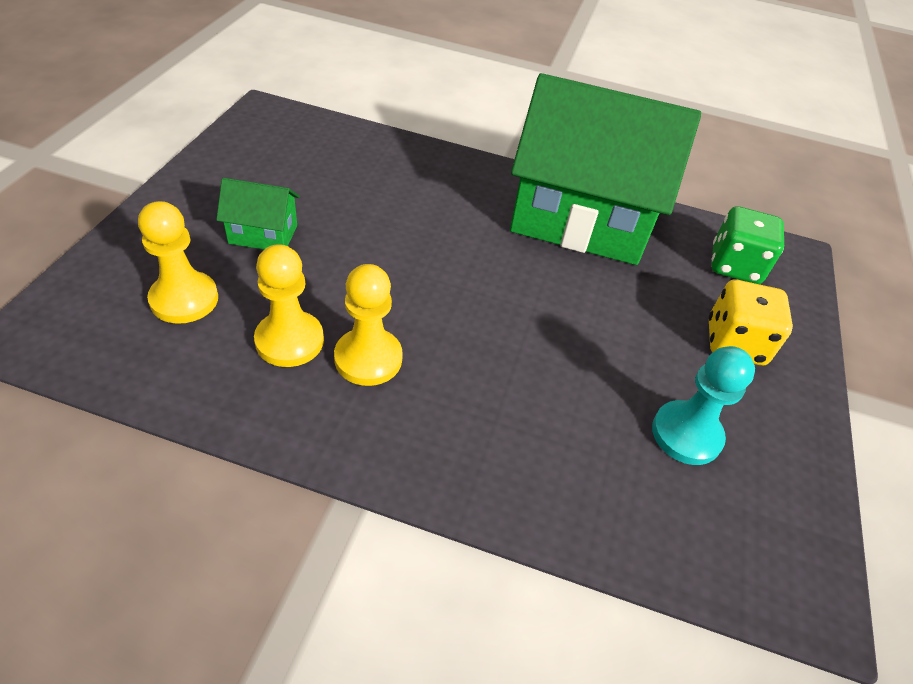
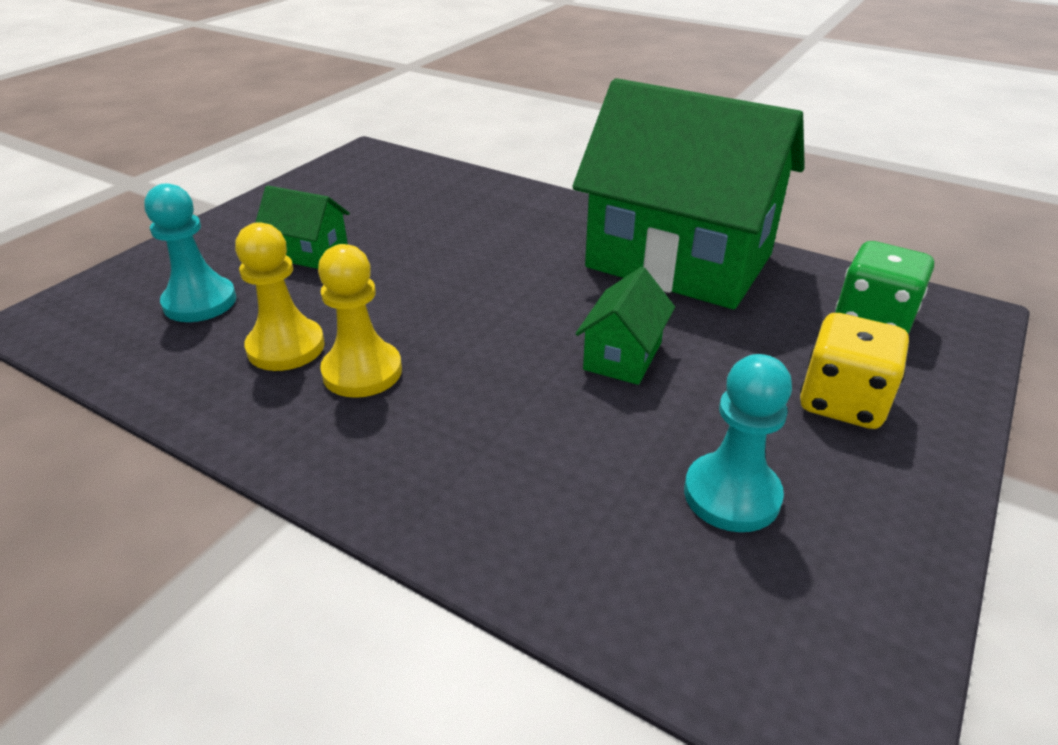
camera: 20 degrees right, 10 degrees down
(184, 299) = (200, 302): yellow pawn -> turquoise pawn
(569, 319) = (622, 356): none -> green house

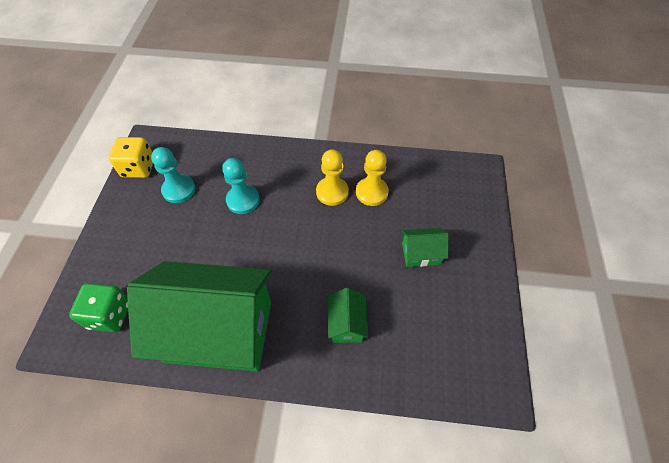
camera: 155 degrees right, 20 degrees up
(200, 302) = (432, 201): turquoise pawn -> turquoise pawn (243, 200)
(622, 356) = (231, 240): green house -> green house (347, 323)
(842, 402) = (135, 248): yellow dice -> yellow dice (138, 168)

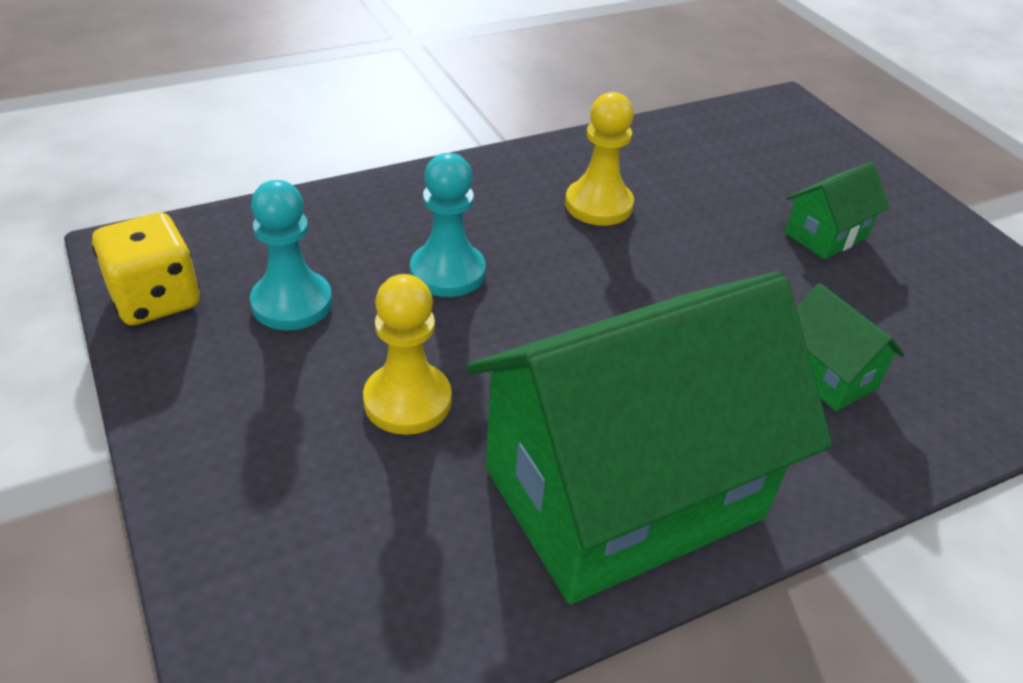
camera: 35 degrees left, 15 degrees down
(110, 315) = (354, 584): green dice -> none
(371, 192) = (663, 184): yellow pawn -> yellow pawn (407, 401)

